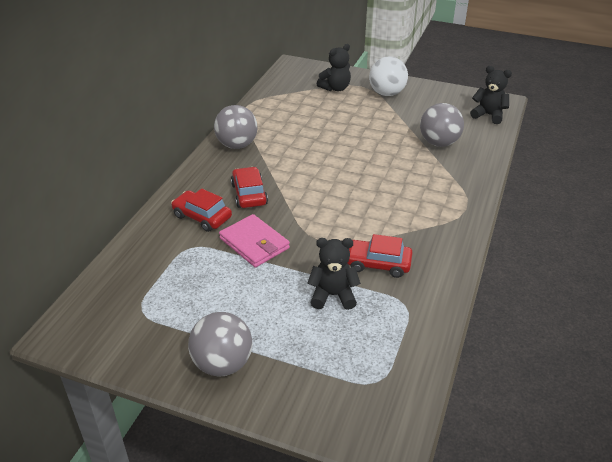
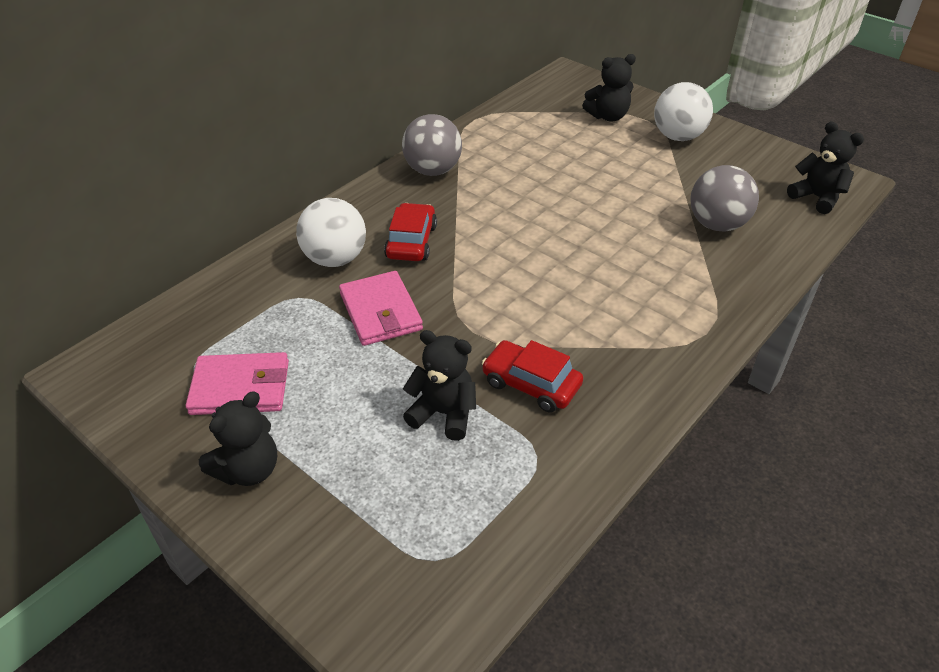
camera: 20 degrees right, 5 degrees up
(185, 315) = (240, 387): none -> pink wallet
(202, 217) = (335, 259): red car -> white ball
(222, 364) = (248, 469): grey ball -> black teddy bear

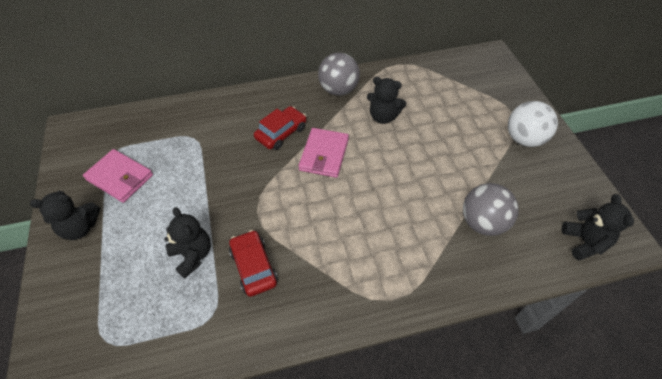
camera: 35 degrees right, 10 degrees up
(335, 259) = (232, 123): white ball -> none
(380, 312) = (223, 170): pink wallet -> pink wallet (324, 154)
(608, 116) = (488, 100): black teddy bear -> black teddy bear (383, 117)

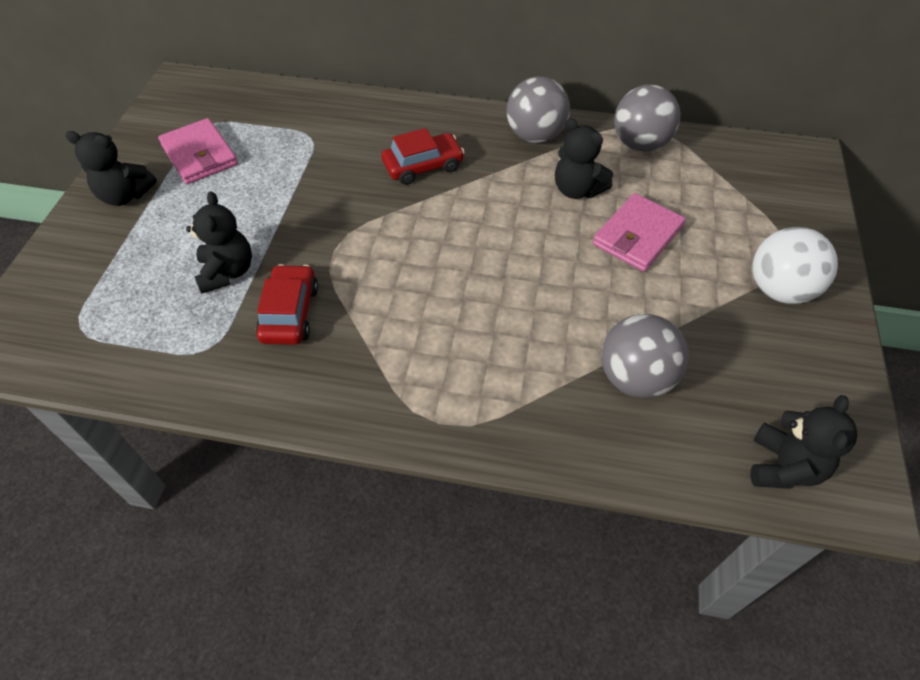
camera: 25 degrees right, 0 degrees up
(324, 154) = (463, 211): pink wallet -> pink wallet (637, 236)
(401, 76) = (640, 144): none -> grey ball

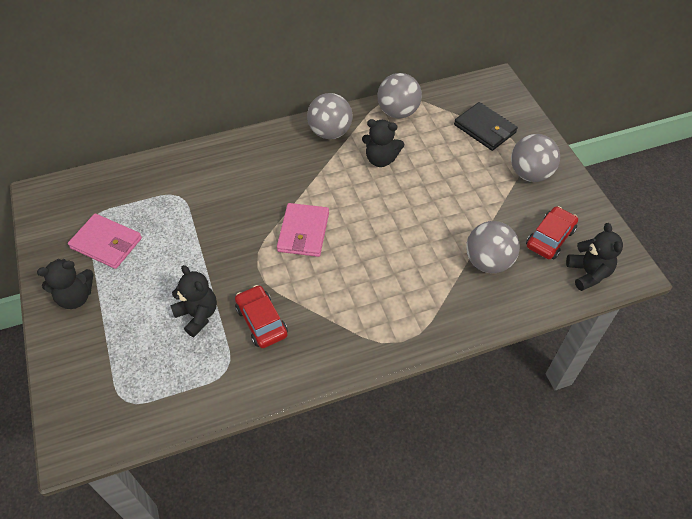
camera: 30 degrees left, 0 degrees up
(423, 166) = (273, 184): red car -> red car (550, 238)
(637, 236) = (435, 174): pink wallet -> pink wallet (303, 232)
(749, 207) = (485, 129): none -> black wallet
(779, 289) = (530, 174): white ball -> grey ball

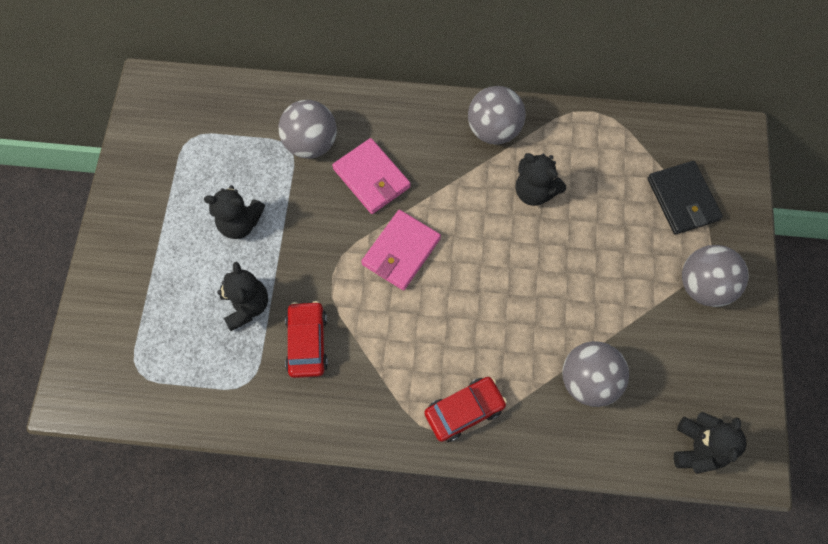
camera: 25 degrees right, 15 degrees up
(75, 297) = (137, 230): black teddy bear -> black teddy bear (240, 223)
(106, 243) = (192, 177): pink wallet -> pink wallet (371, 178)
(398, 112) = (588, 133): grey ball -> grey ball (311, 143)
(550, 238) = (678, 382): red car -> red car (464, 411)

